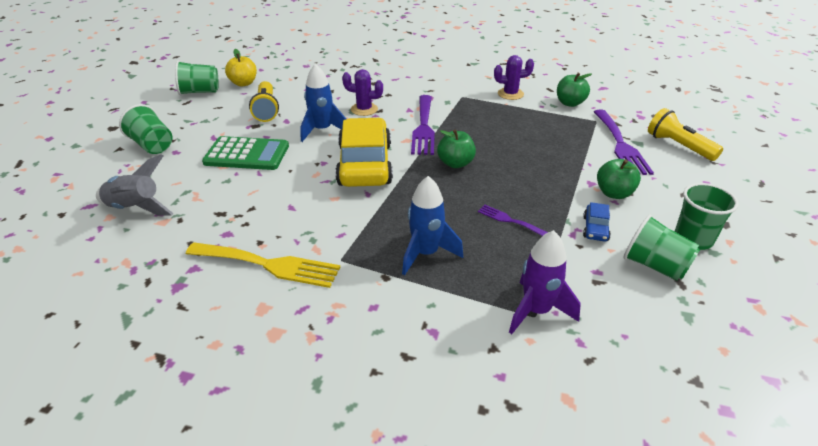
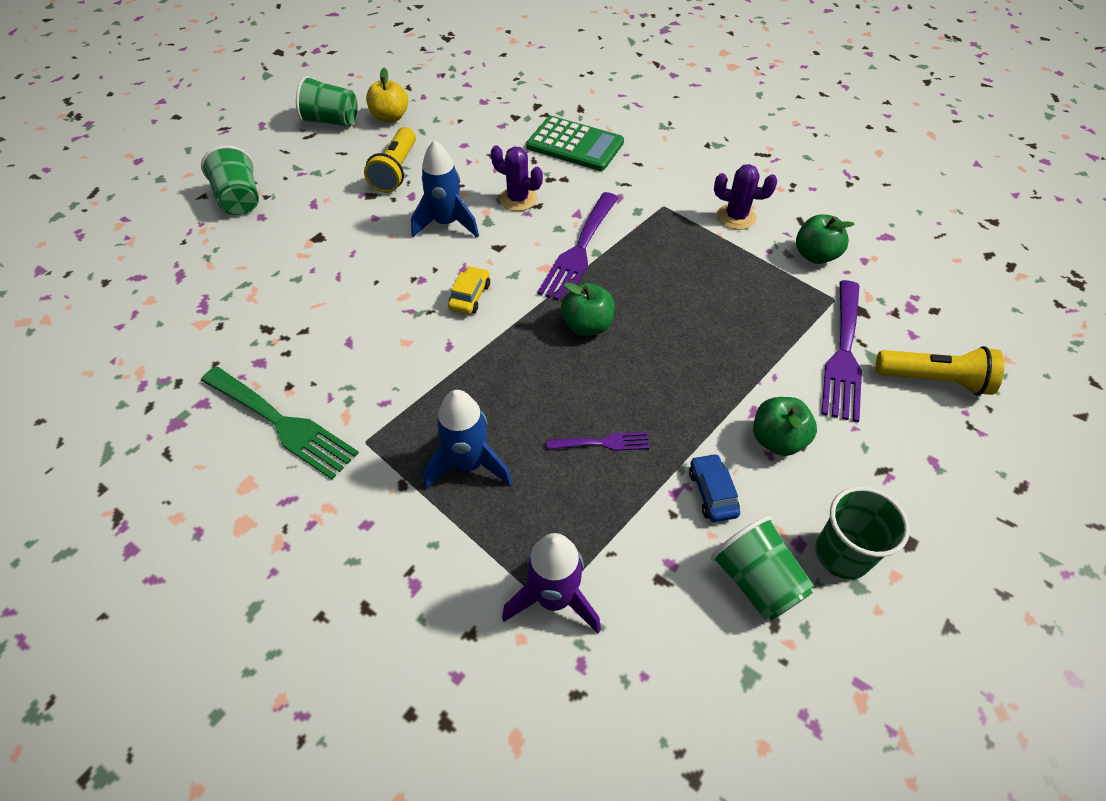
camera: 20 degrees right, 15 degrees up
(135, 209) = (181, 295): grey rocket -> none
(247, 154) = (338, 242): green calculator -> green calculator (575, 145)
(269, 265) = (282, 424): yellow fork -> green fork
(364, 164) = (470, 296): yellow car -> yellow car, size x0.41
(509, 220) = (603, 443): purple fork -> purple fork turned 120 degrees clockwise
(595, 228) = (712, 493): blue car -> blue car turned 135 degrees clockwise
(678, 146) = (934, 380): yellow flashlight -> yellow flashlight turned 120 degrees clockwise

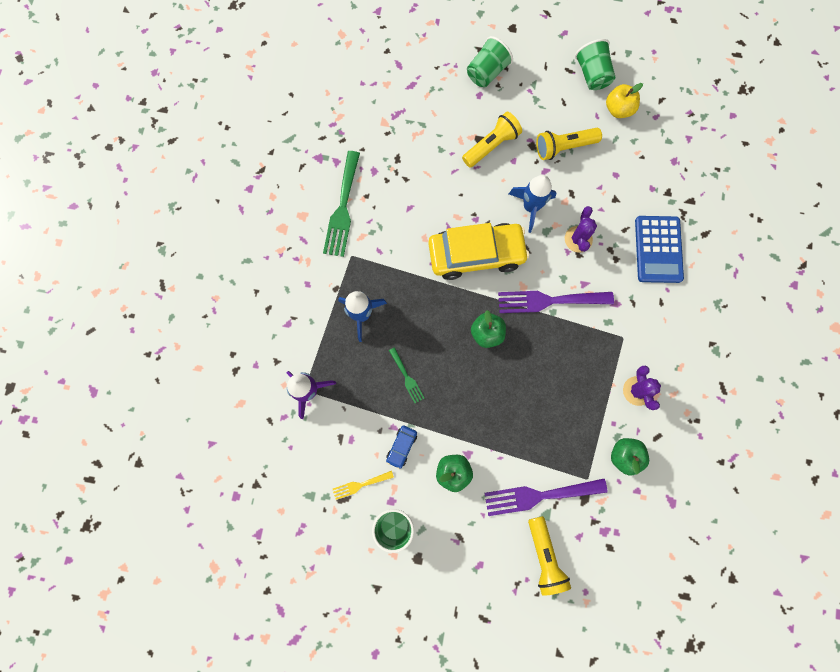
camera: 65 degrees right, 25 degrees up
(337, 229) = (491, 145): none -> yellow flashlight
(470, 296) = (476, 254): yellow car -> yellow car, size x2.47
(575, 145) = (658, 249): green calculator -> blue calculator
(603, 443) = (407, 377): purple fork -> green fork
(712, 493) = (402, 447): blue car -> blue car turned 150 degrees clockwise
(756, 581) = (360, 485): green cup -> yellow fork

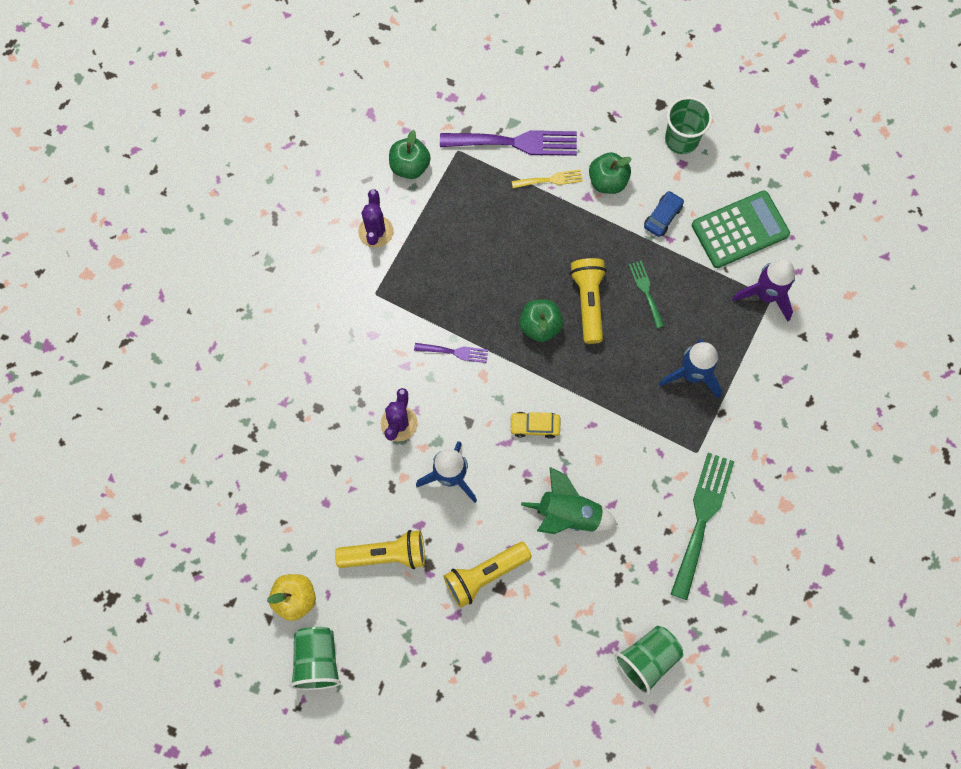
camera: 170 degrees left, 5 degrees down
(335, 446) = (740, 230): none -> green calculator
(360, 485) = (715, 185): yellow fork -> yellow fork (550, 180)
(440, 195) = (568, 514): none -> green rocket
(476, 254) = (534, 426): yellow car -> yellow car, size x0.41
(487, 72) = (469, 692): green cup -> green cup (647, 659)
(544, 556) = (523, 85): yellow flashlight -> yellow flashlight (588, 302)
(549, 301) = (455, 352): purple fork -> purple fork, size x0.51
(658, 249) = (300, 392): blue calculator -> none

